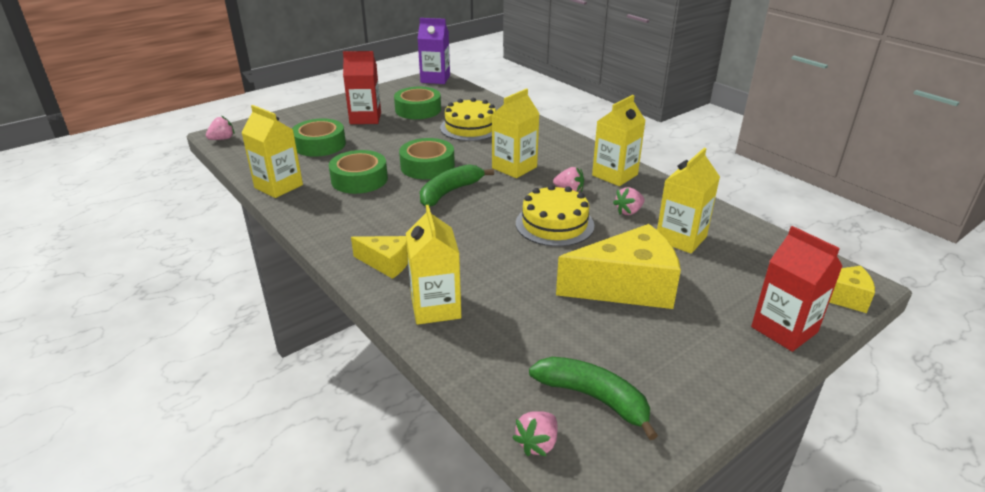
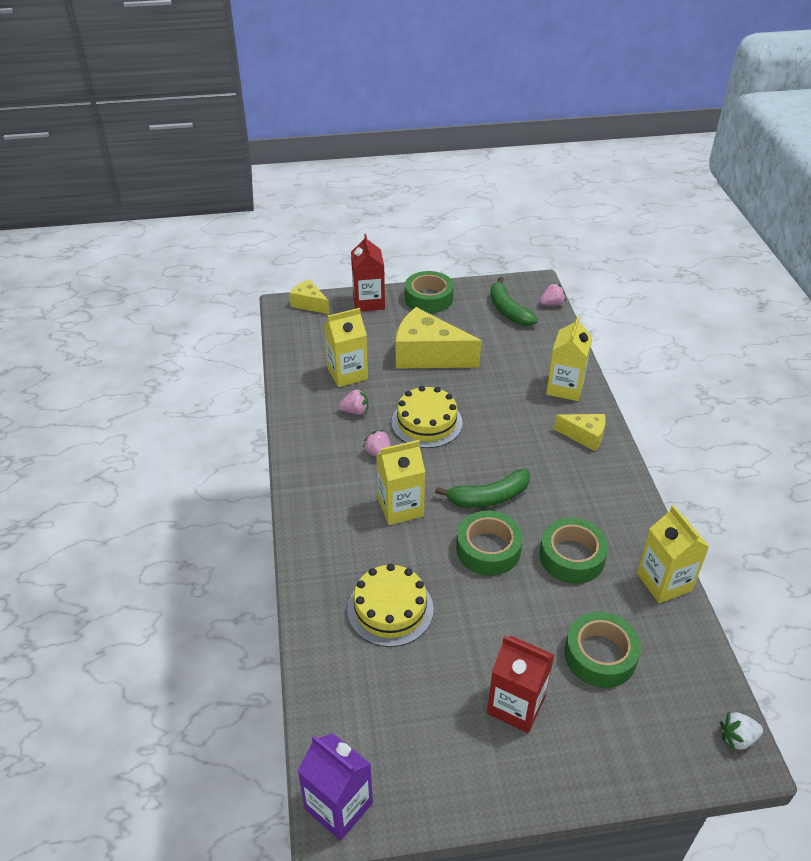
camera: 150 degrees left, 10 degrees up
(222, 139) = (737, 738): pink strawberry -> white strawberry
(386, 263) = (584, 436): yellow cheese -> yellow cheese turned 150 degrees clockwise
(418, 110) = (429, 695): green tape -> green tape (428, 298)
(614, 175) = (317, 456): yellow carton -> none

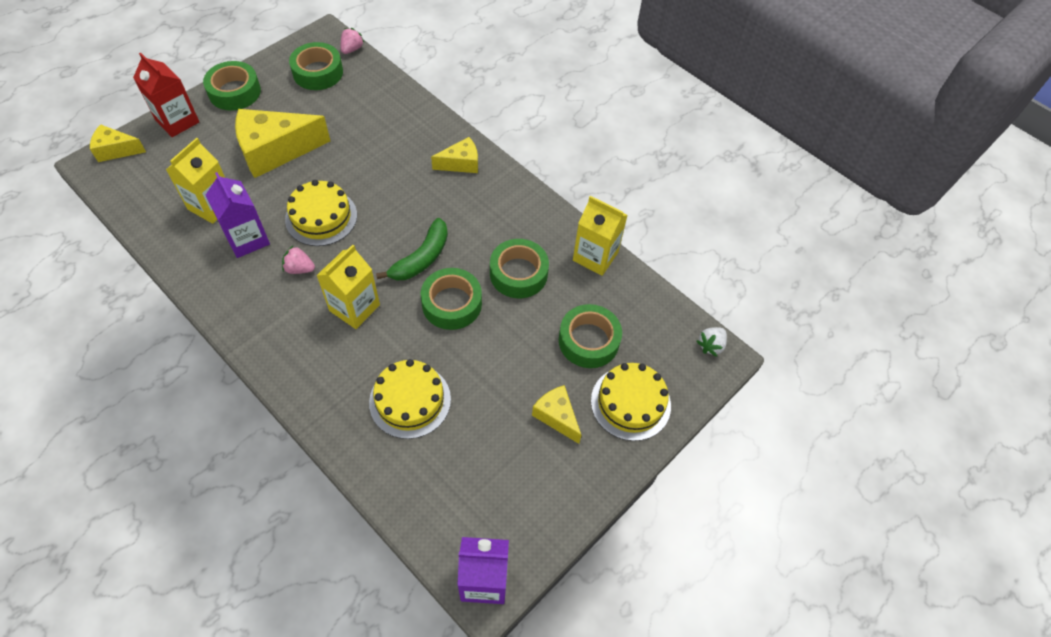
camera: 40 degrees left, 15 degrees up
(355, 411) = (247, 239): pink strawberry -> purple carton
(508, 310) = (318, 72): green banana -> green tape
(516, 705) = (556, 416): red carton -> yellow cheese
(565, 388) = (416, 126): yellow carton -> none
(603, 740) = (630, 403): none -> yellow cake

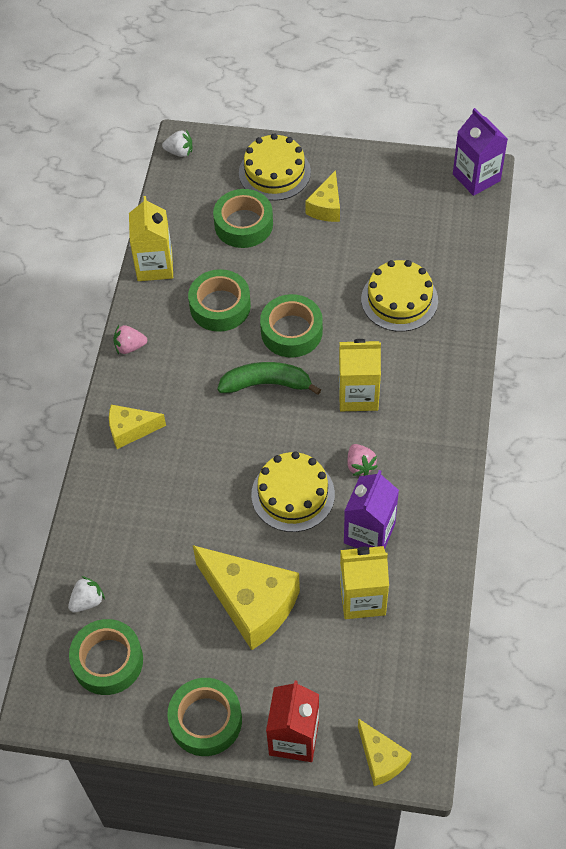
camera: 120 degrees left, 0 degrees up
(352, 49) = (42, 657): pink strawberry -> pink strawberry (130, 347)
(364, 83) = (87, 601): none -> white strawberry
(461, 163) = (130, 430): yellow cheese -> yellow cheese turned 45 degrees counterclockwise

